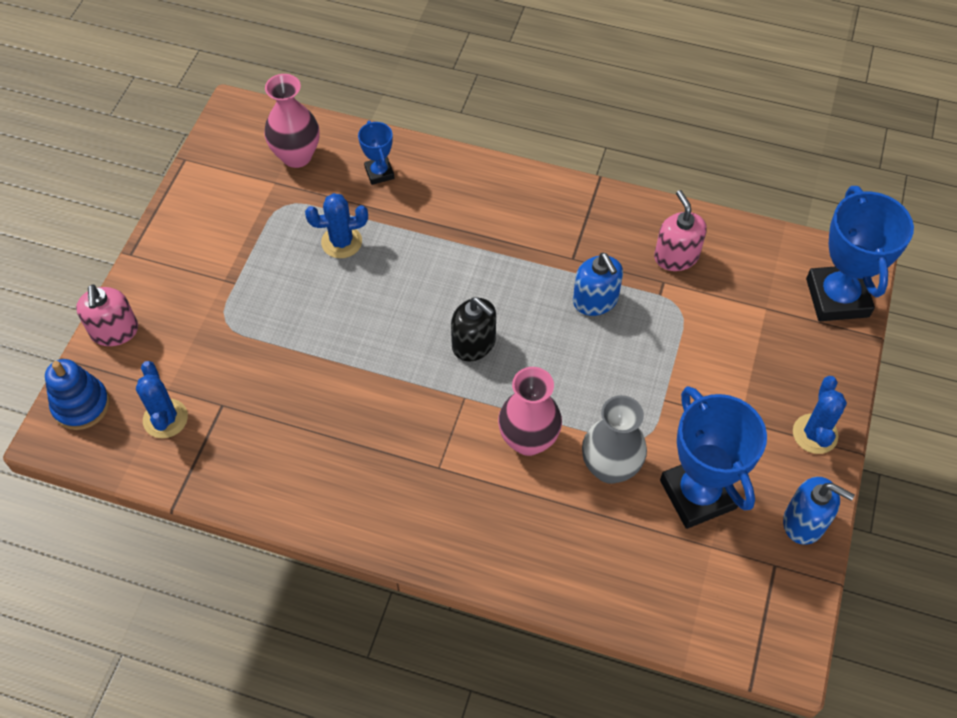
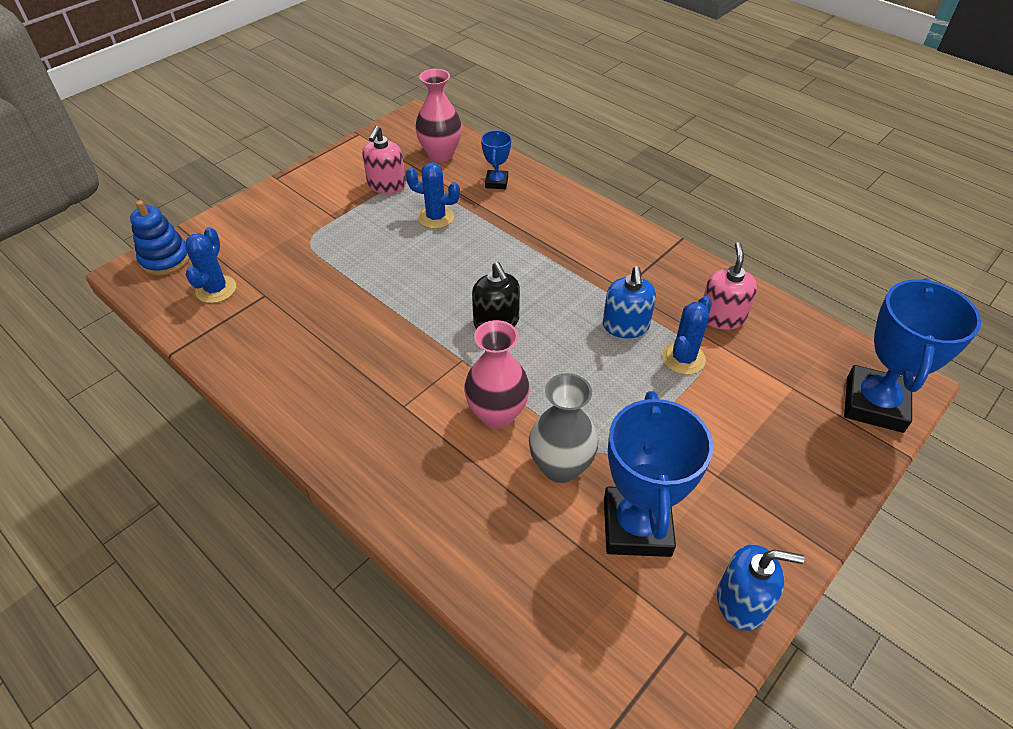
camera: 25 degrees right, 10 degrees down
(114, 331) = (227, 221): pink soap dispenser -> pink soap dispenser (386, 185)
(804, 522) = (741, 601): blue soap dispenser -> blue soap dispenser turned 45 degrees counterclockwise
(815, 434) = (793, 519): blue cactus -> blue cactus (683, 358)

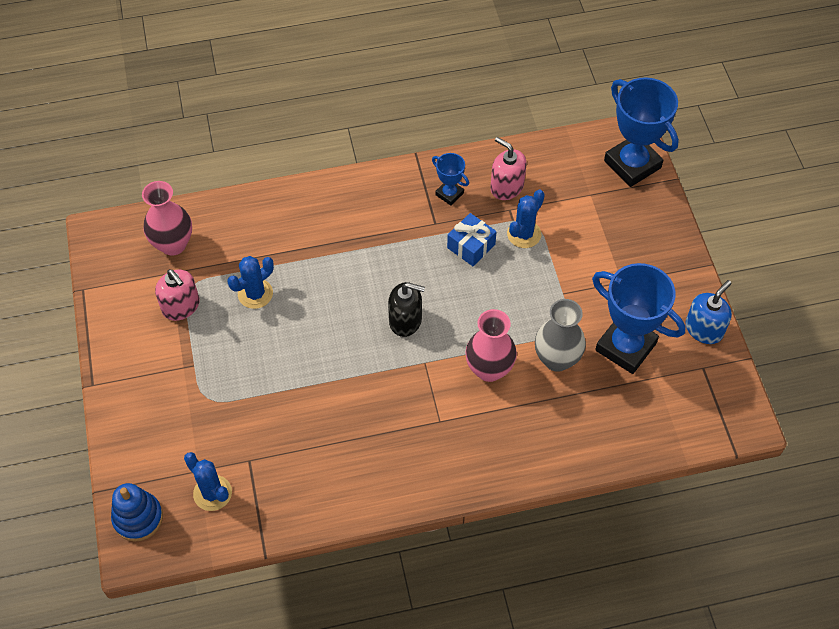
camera: 55 degrees left, 10 degrees up
(496, 182) = (248, 227): blue trophy -> blue trophy (449, 194)
(625, 326) = (471, 246): blue soap dispenser -> blue gift
(683, 358) = (524, 234): blue cactus -> blue cactus turned 60 degrees clockwise

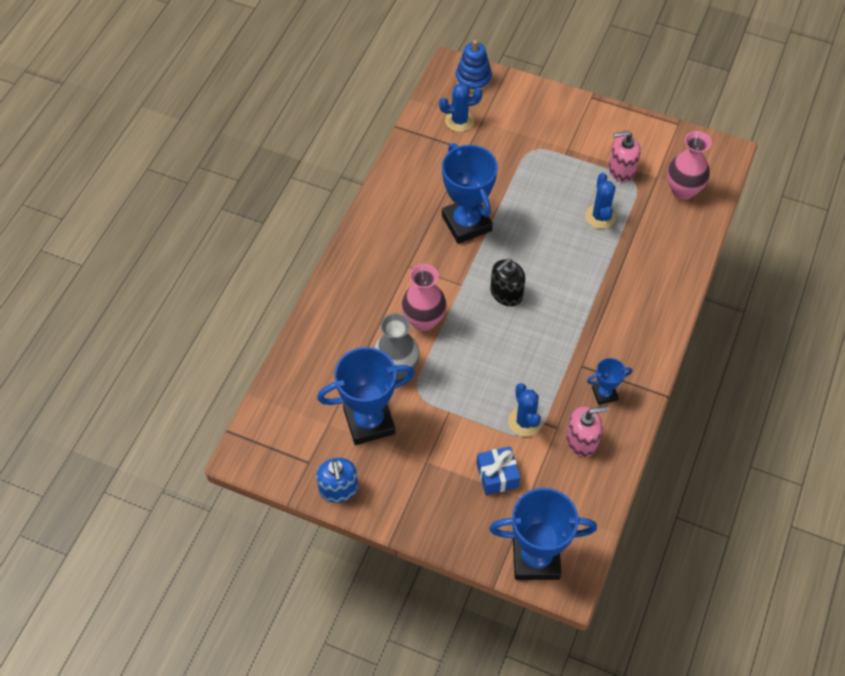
camera: 125 degrees right, 0 degrees up
(348, 402) = (466, 223): none -> blue trophy
(471, 246) = (541, 376): blue gift -> blue gift (497, 475)

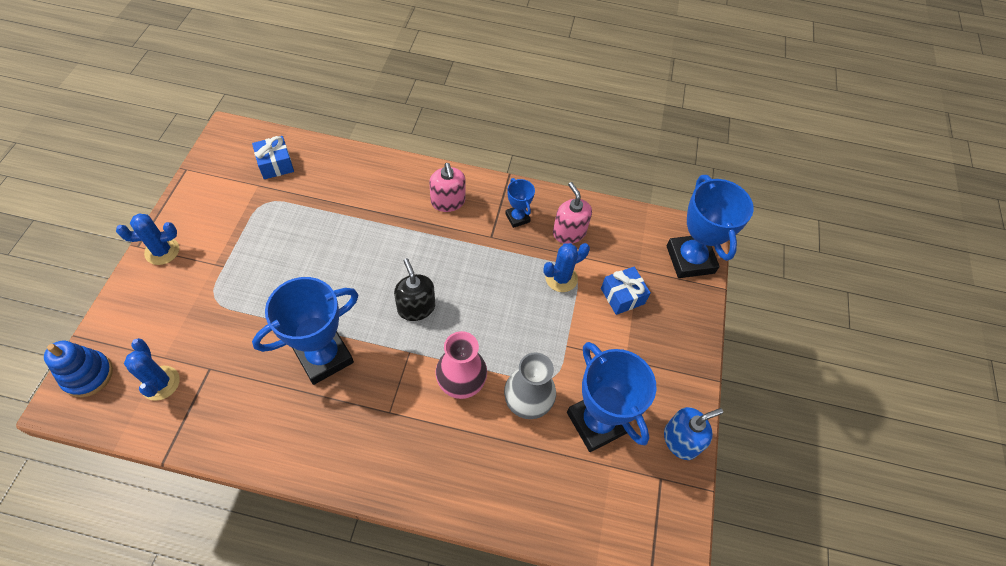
camera: 105 degrees left, 0 degrees up
(506, 293) = (416, 307): black soap dispenser -> black soap dispenser turned 150 degrees counterclockwise
(600, 216) = (310, 230): blue cactus -> blue cactus (162, 251)
(621, 170) = (247, 215): pink soap dispenser -> pink soap dispenser (448, 201)
(683, 190) = (276, 164): pink vase -> blue gift

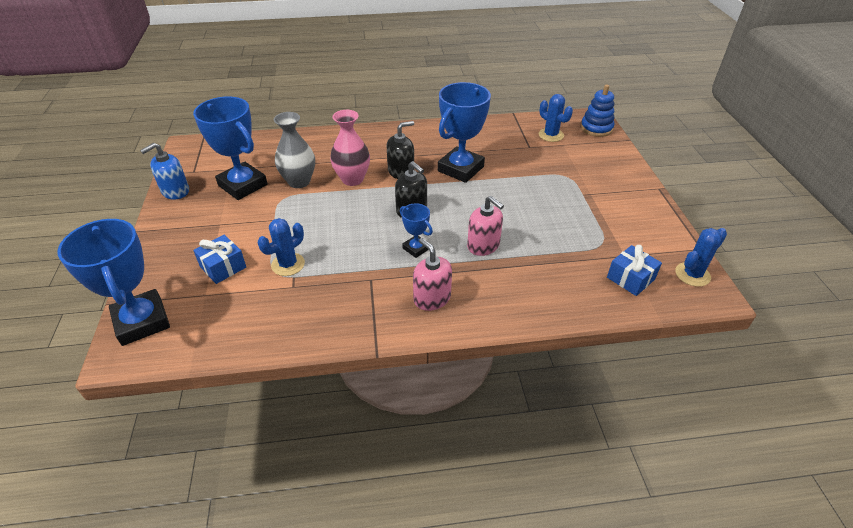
camera: 165 degrees right, 15 degrees down
(162, 251) = (637, 190): blue cactus -> blue cactus (692, 274)
(397, 377) = (401, 172): none -> black soap dispenser
(517, 218) = (349, 305): blue trophy -> blue trophy (416, 248)
(569, 232) = (287, 308): pink soap dispenser -> pink soap dispenser (483, 245)

